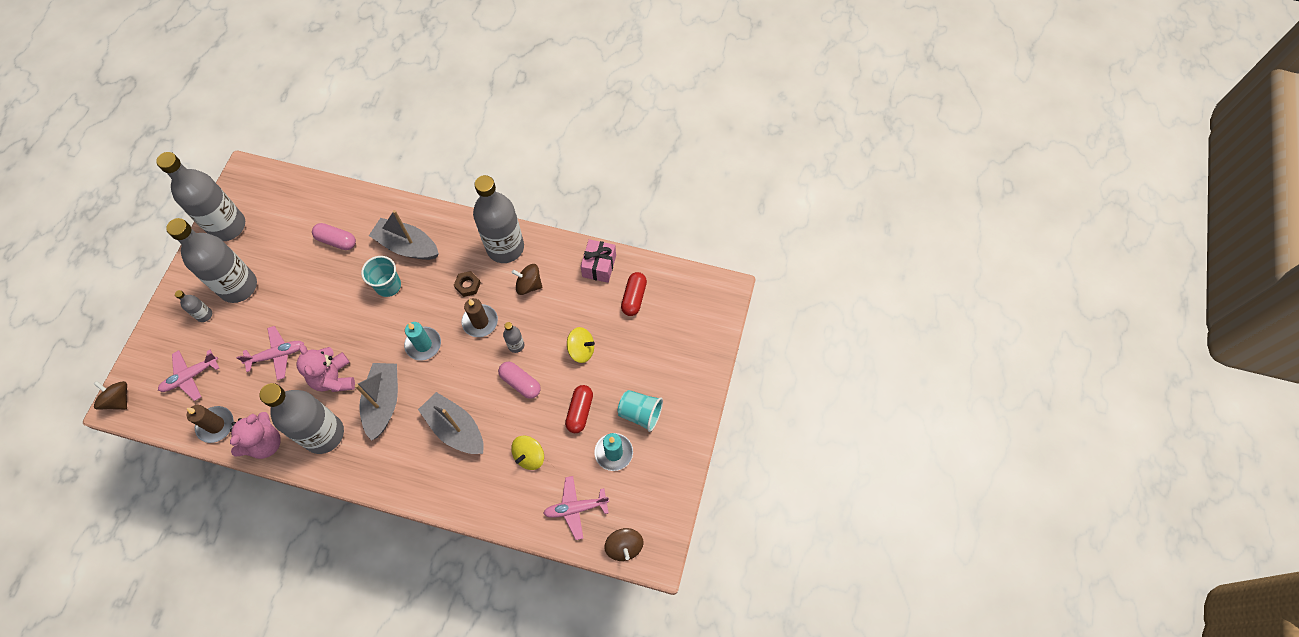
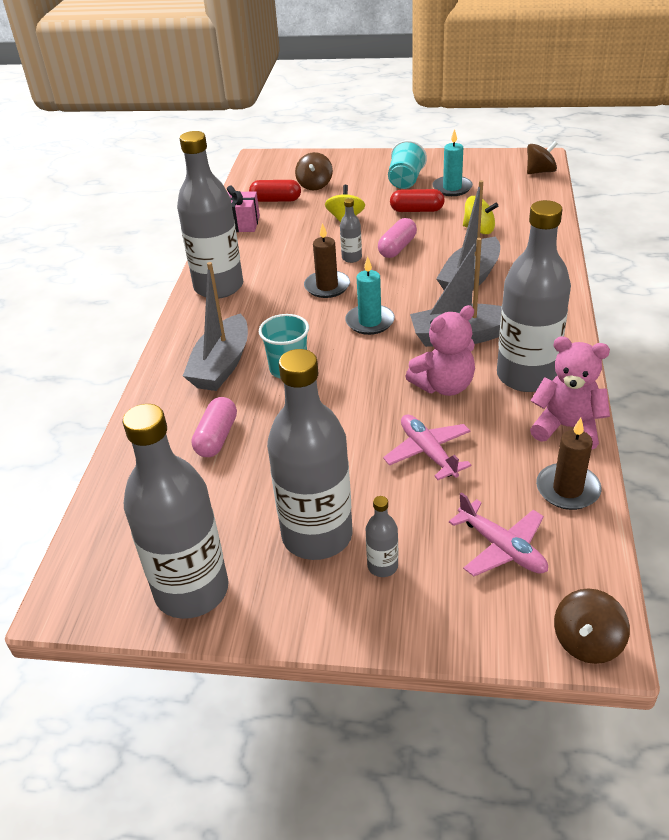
camera: 95 degrees left, 25 degrees down
(468, 285) = (277, 304): brown nut -> none
(529, 285) = (270, 262): brown spinning top -> brown spinning top (315, 185)
(575, 508) = (519, 198): pink plane -> none

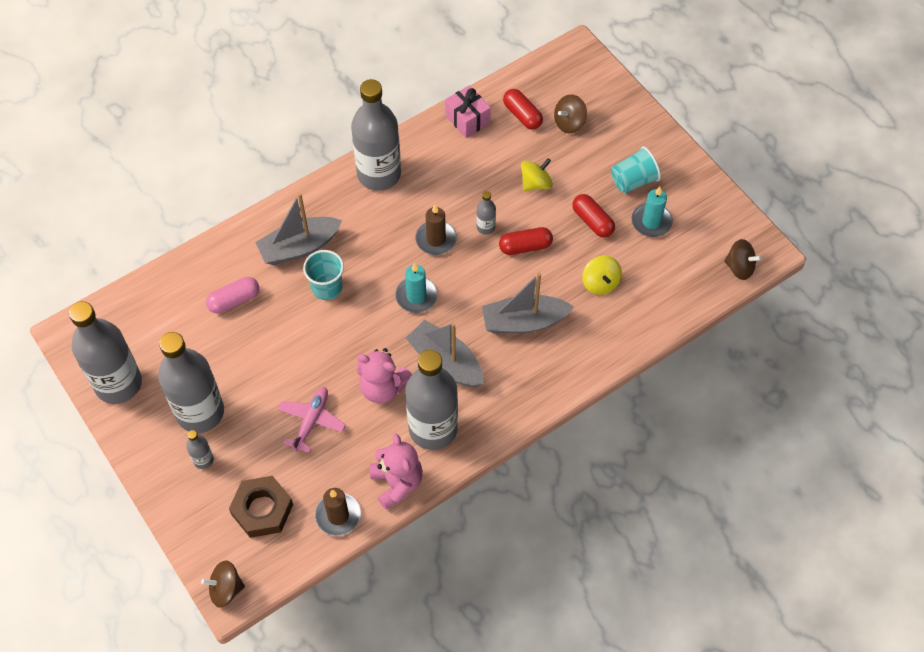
camera: 45 degrees right, 20 degrees up
(397, 248) = (525, 246): pink capsule -> red capsule
(502, 548) = (262, 509): pink plane -> brown nut

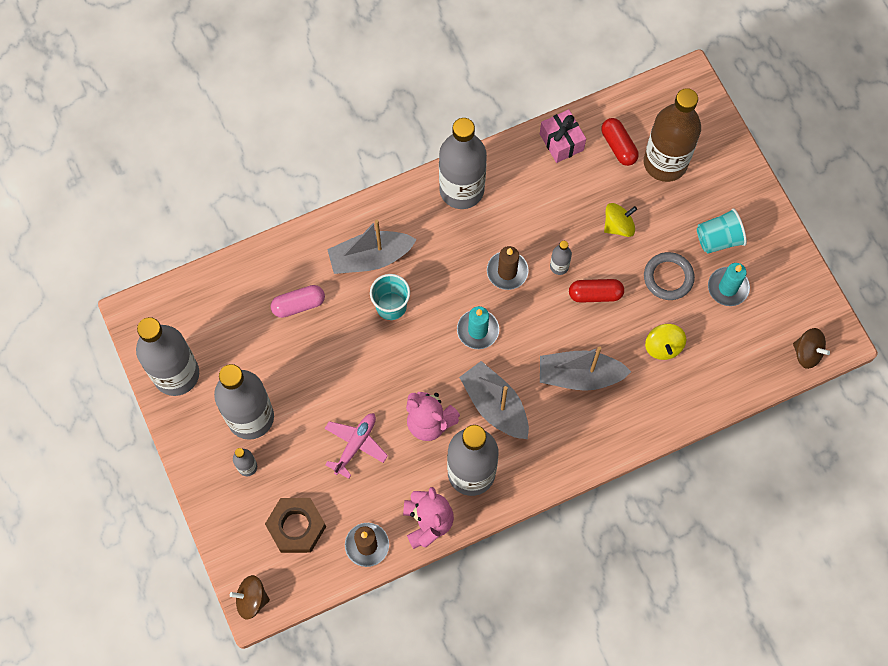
camera: 10 degrees right, 10 degrees up
(569, 123) = (665, 162): brown spinning top -> brown bottle
(592, 221) = (668, 277): red capsule -> grey ring

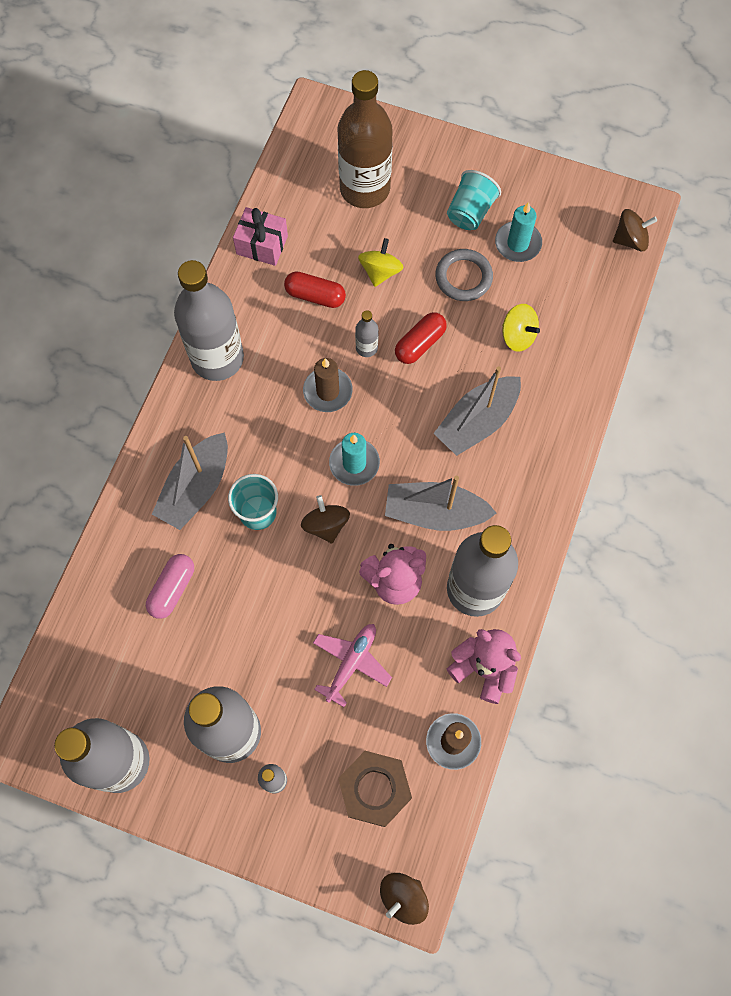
camera: 45 degrees left, 0 degrees up
(356, 444) = (351, 663): pink plane -> pink plane turned 45 degrees clockwise
(423, 351) = (326, 525): none -> brown spinning top
(618, 146) = (313, 208): red capsule -> red capsule (315, 296)

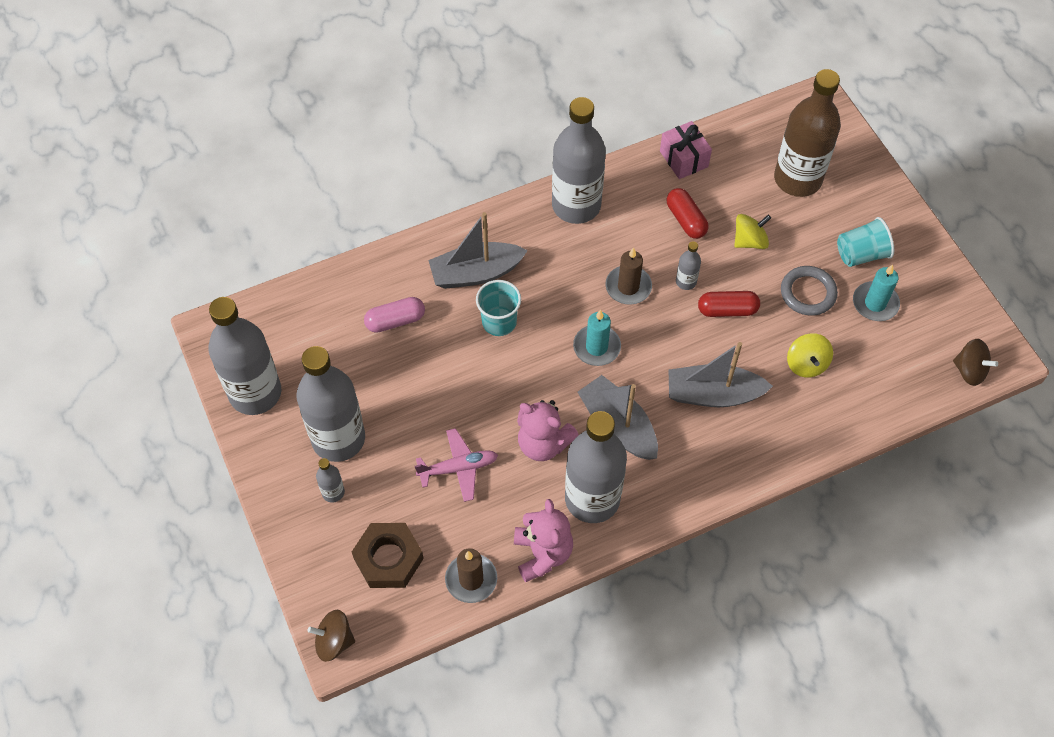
camera: 45 degrees right, 10 degrees down
(326, 525) = (535, 369): brown spinning top -> none

